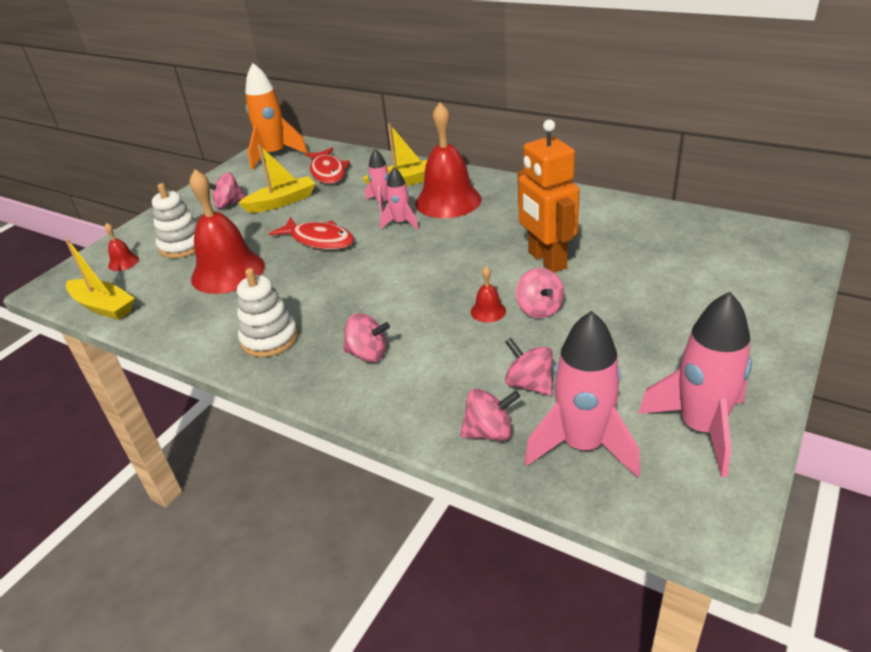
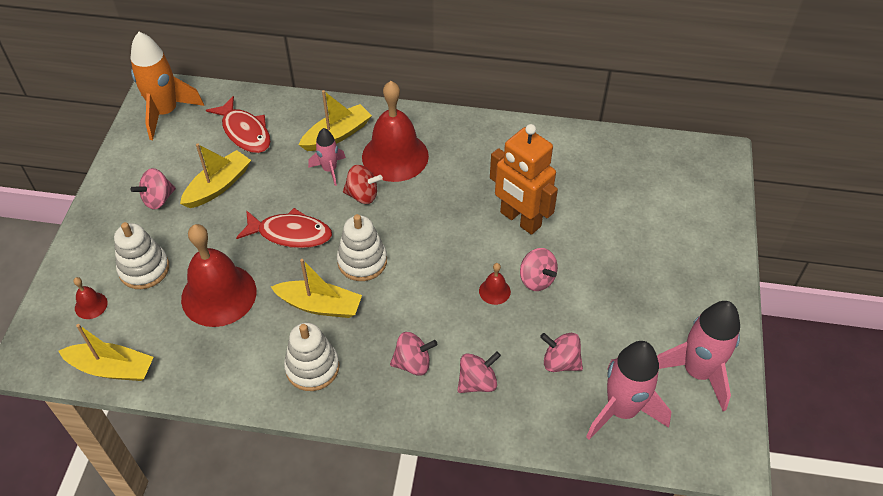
camera: 25 degrees left, 15 degrees up
(309, 293) = (320, 305): none -> yellow boat
(370, 268) = (362, 261): none -> white stacking toy
(401, 223) = (362, 195): pink rocket -> red spinning top
(489, 432) = (549, 417): pink spinning top -> pink spinning top (477, 382)

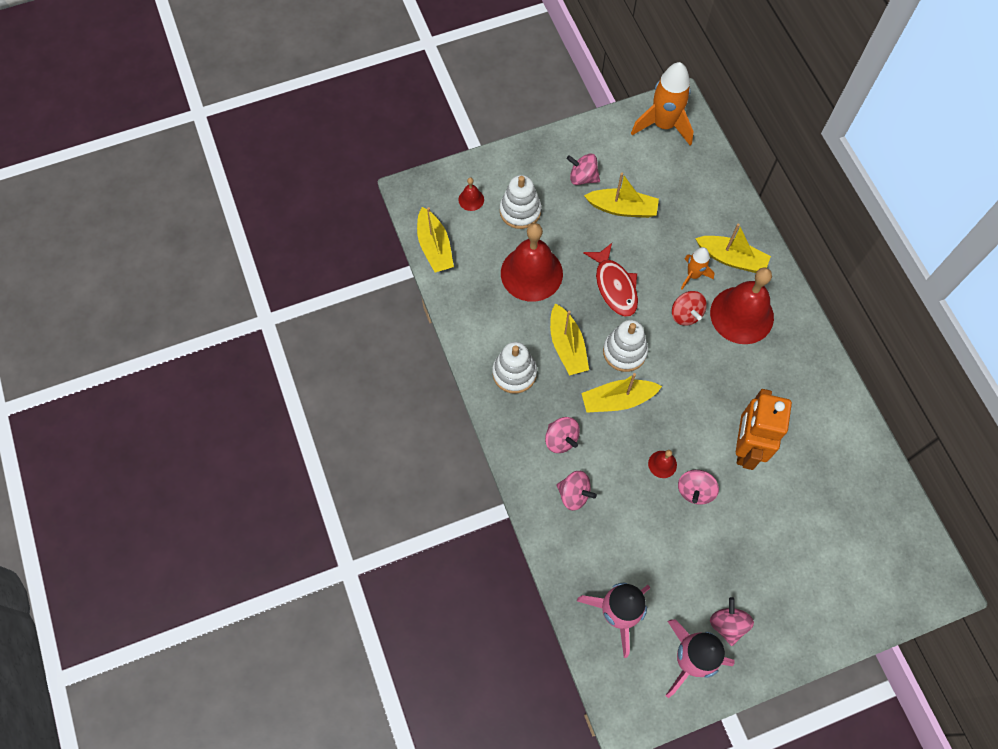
camera: 60 degrees right, 15 degrees up
(245, 132) = (685, 191): red fish -> none
(329, 170) = (693, 275): pink rocket -> orange rocket
(406, 293) = (617, 400): none -> yellow boat
(560, 362) = (630, 547): pink spinning top -> pink spinning top (727, 624)

